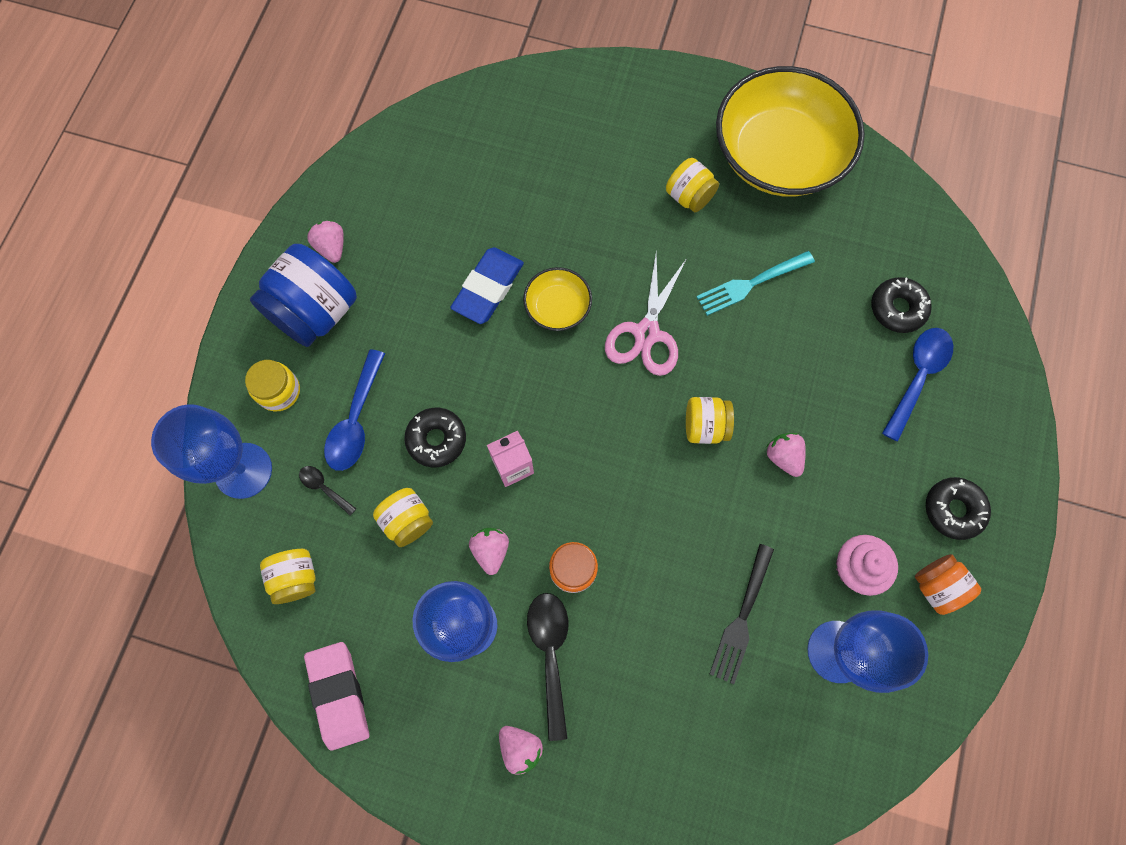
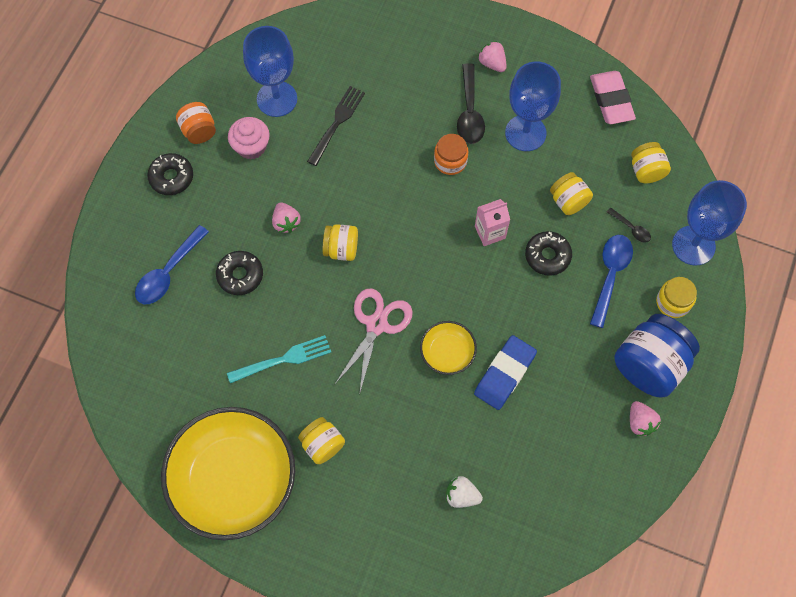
camera: 175 degrees left, 5 degrees down
(491, 550) = (508, 177): pink strawberry -> none
(531, 159) = (461, 495): none -> white strawberry
(897, 308) = (168, 328): black donut -> black donut (240, 275)

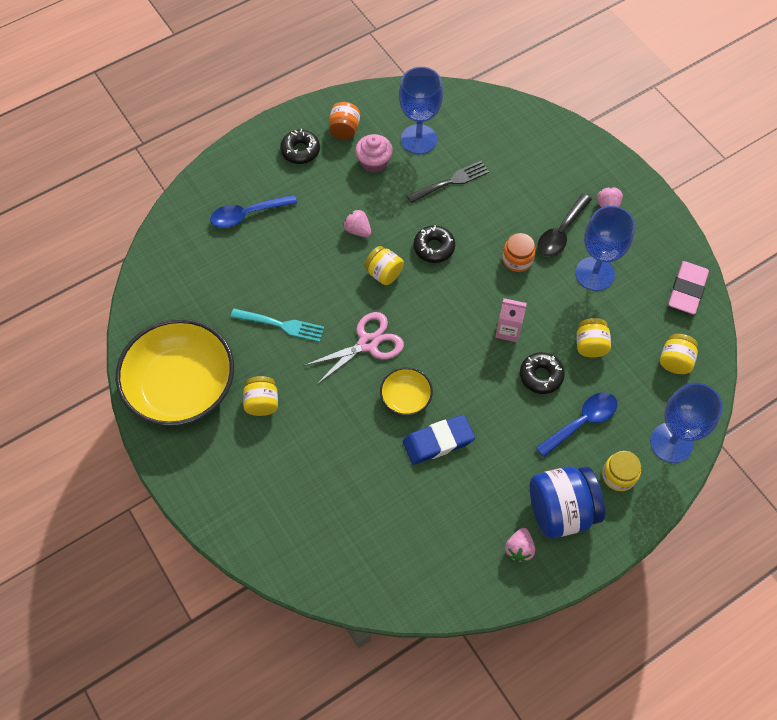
camera: 35 degrees right, 5 degrees down
(240, 275) = (296, 247): black donut -> black donut (434, 247)
(286, 222) = (358, 230): pink strawberry -> pink strawberry turned 120 degrees clockwise
(461, 495) = (335, 508): white strawberry -> none
(631, 228) = (627, 397): black spoon -> none

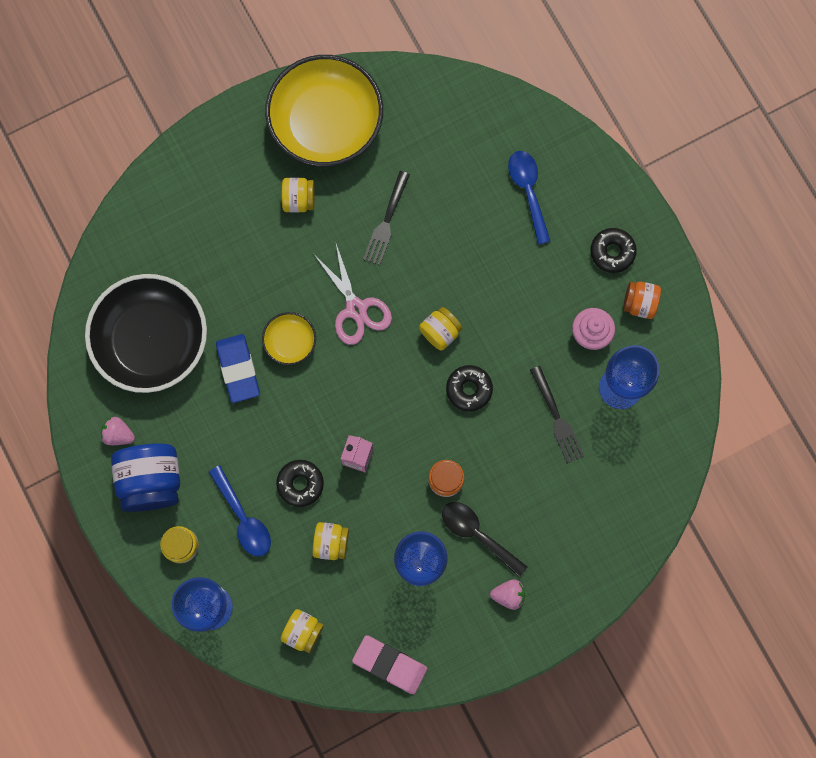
camera: 95 degrees right, 15 degrees up
(280, 325) = (386, 221): turquoise fork -> black fork
(358, 230) = (498, 308): pink strawberry -> none
(418, 527) = (152, 340): none -> black bowl

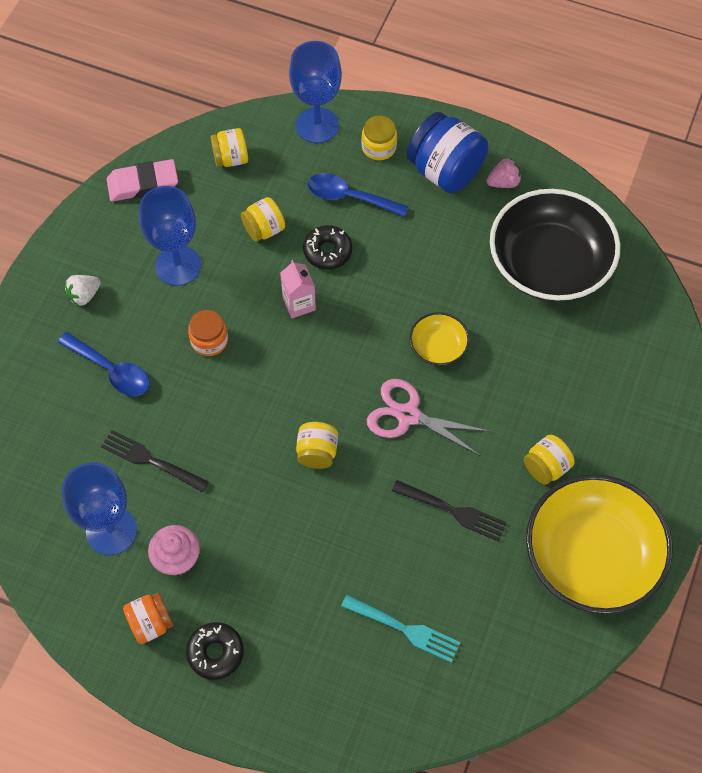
camera: 140 degrees right, 15 degrees down
(238, 369) = (459, 295): blue eraser -> none
(386, 221) = (452, 511): black fork -> black fork turned 135 degrees clockwise
(469, 389) = (250, 425): black donut -> none
(477, 534) = (147, 320): black spoon -> none
(483, 173) = (403, 629): none -> turquoise fork
(508, 595) = (84, 295): pink strawberry -> white strawberry
(528, 192) = (345, 646): blue spoon -> blue spoon (111, 370)

